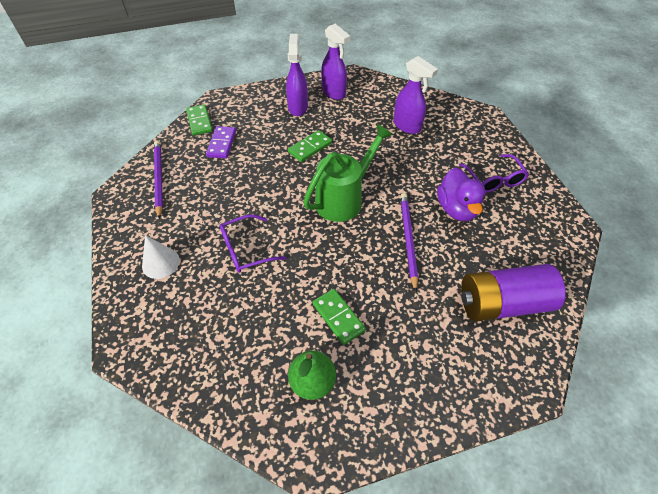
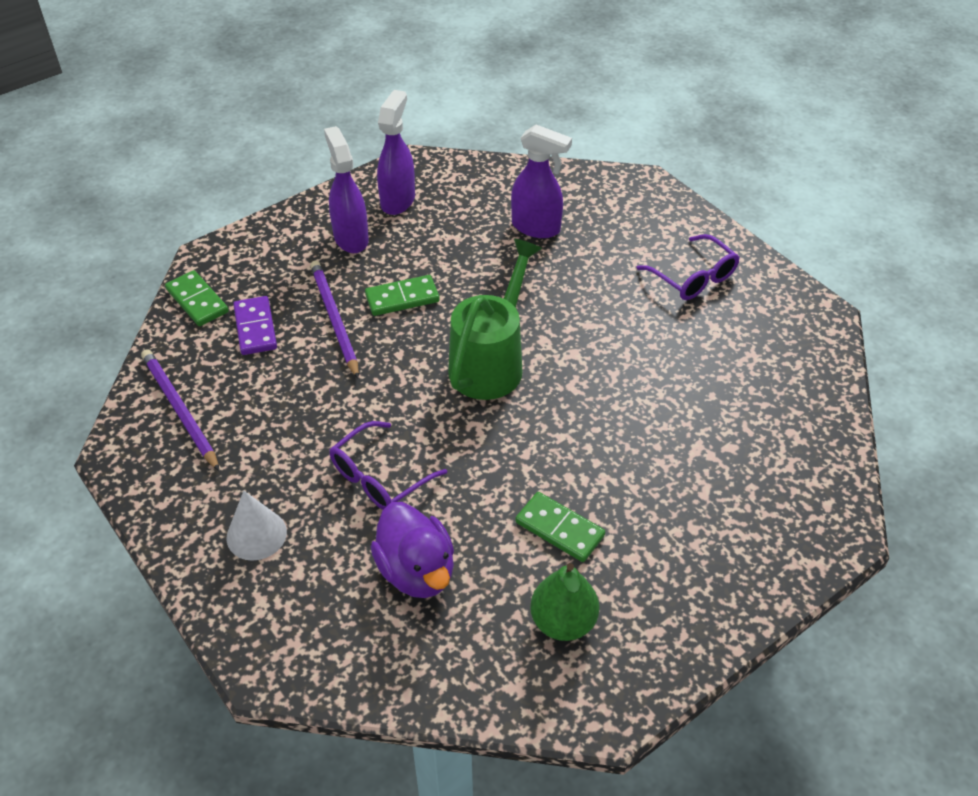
camera: 20 degrees left, 5 degrees down
(310, 148) = (402, 298): green domino -> green domino turned 45 degrees clockwise
(334, 93) = (398, 200): purple spray bottle -> purple spray bottle turned 105 degrees counterclockwise
(408, 239) = (609, 395): purple pencil -> purple pencil (334, 319)
(456, 209) = (658, 333): purple duck -> purple duck (416, 571)
(502, 303) = (769, 444): purple battery -> none

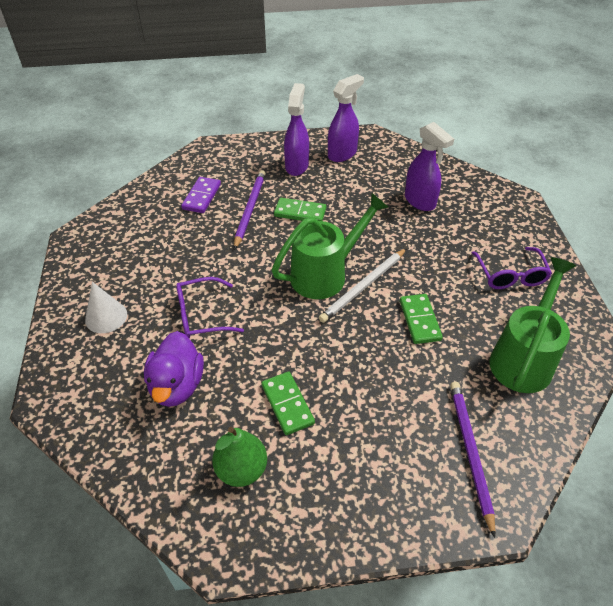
camera: 30 degrees right, 0 degrees up
(179, 410) = (124, 226): purple pencil -> purple pencil (470, 452)
(197, 301) = (183, 169): green domino -> green domino (420, 320)
(545, 358) = (363, 287): none -> white pencil
(765, 363) = (524, 358): none -> green watering can

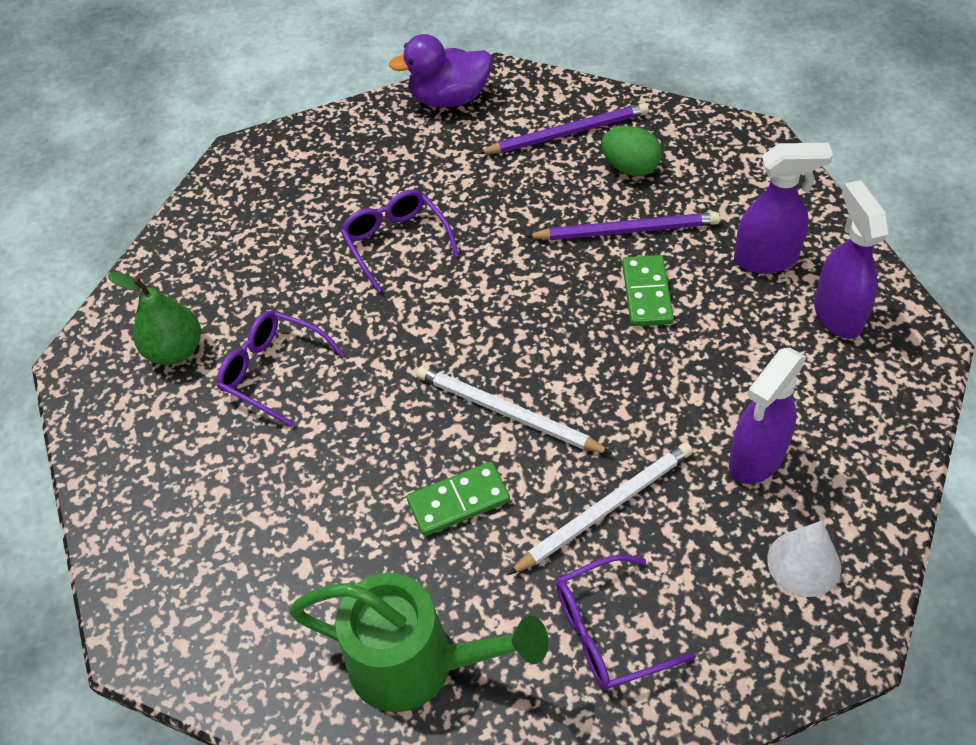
camera: 80 degrees right, 5 degrees up
(106, 317) = (369, 155): white cone -> white cone (804, 563)
(177, 385) = (280, 255): purple duck -> purple duck (449, 98)
(201, 197) = (630, 168): purple domino -> green egg
(287, 404) = (272, 371): green domino -> purple glasses
(325, 274) = (518, 359): green watering can -> none
(342, 154) = (837, 314): purple spray bottle -> purple spray bottle turned 135 degrees counterclockwise
(438, 260) = (605, 509): none -> white pencil
(470, 452) = (230, 598): purple pencil -> purple pencil (567, 133)

